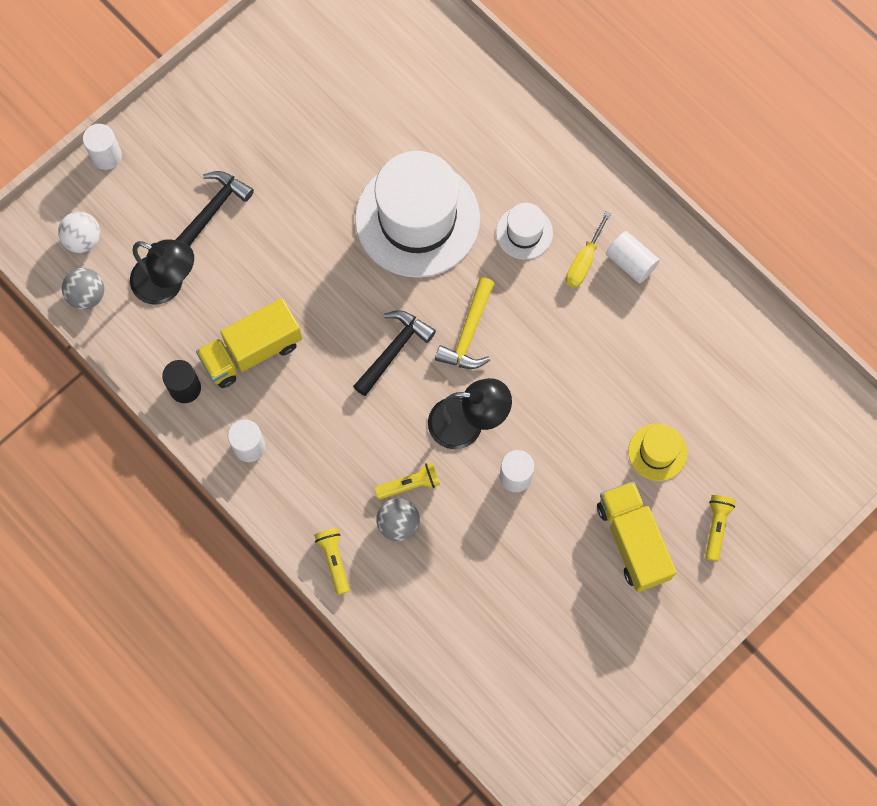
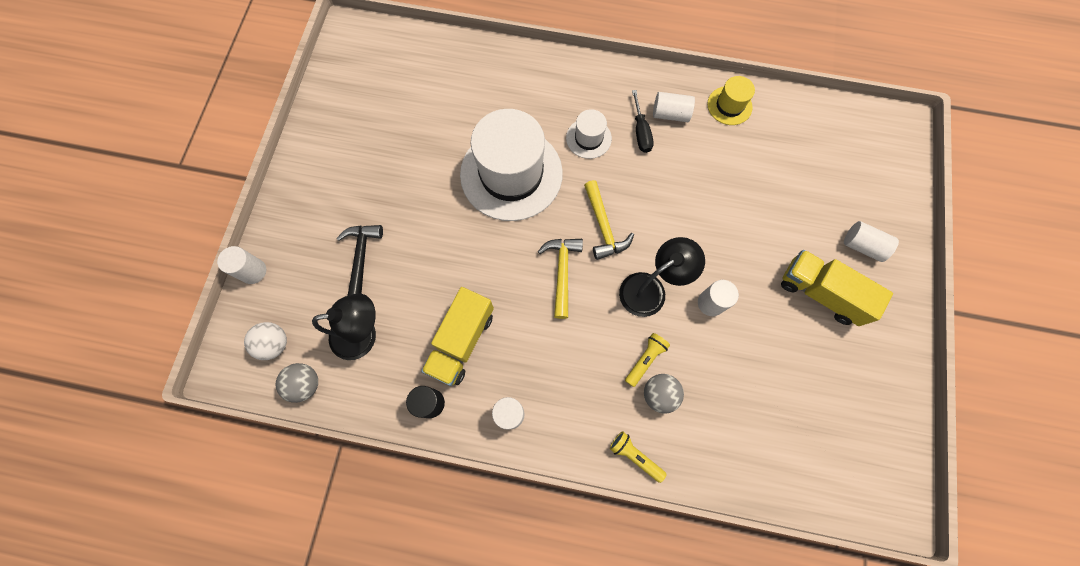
camera: 35 degrees left, 0 degrees up
(394, 350) = (562, 272): black hammer -> yellow hammer
(584, 261) = (640, 132): yellow screwdriver -> black screwdriver
(657, 452) = (786, 222): yellow hat -> yellow hat (729, 105)
(716, 527) = (862, 246): yellow flashlight -> white cylinder

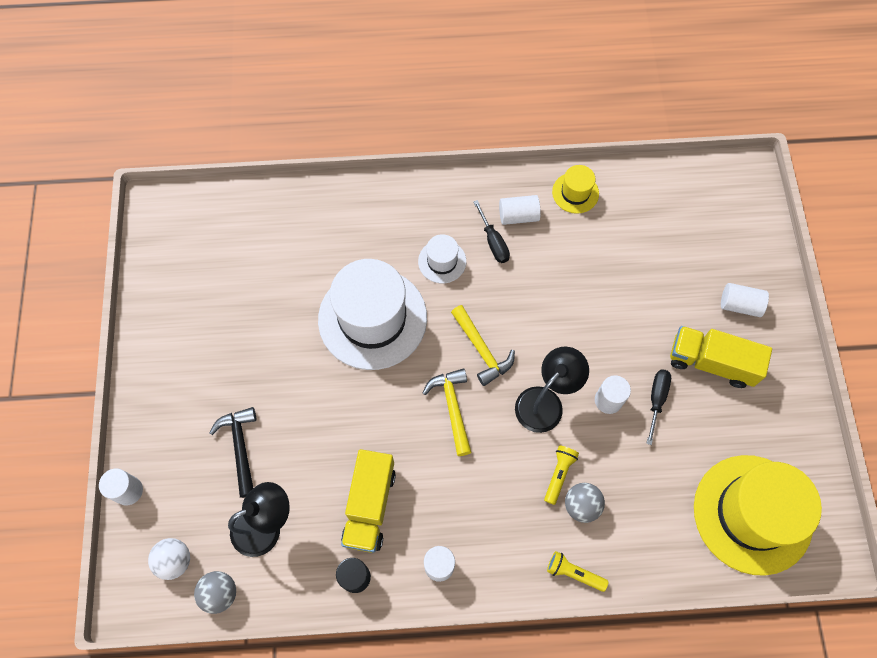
camera: 15 degrees left, 5 degrees down
(757, 314) = (656, 400): none -> black screwdriver
(825, 448) = (752, 514): none -> yellow hat

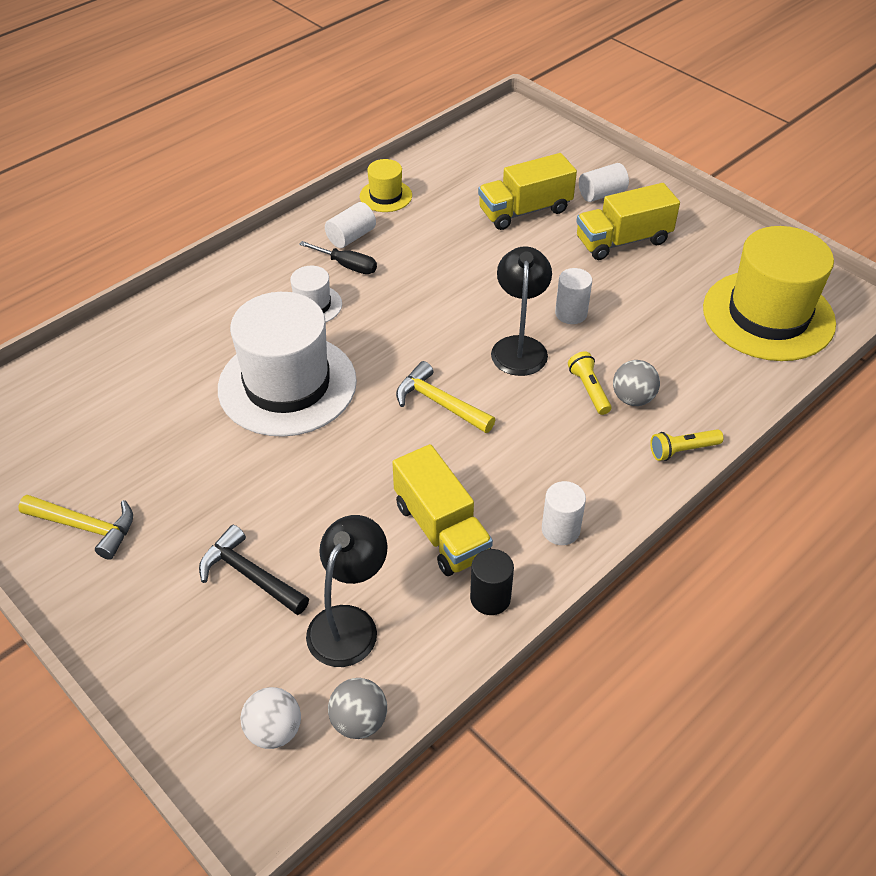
camera: 40 degrees left, 20 degrees down
(128, 491) = (149, 706): white cylinder -> none
(481, 350) = (420, 345): yellow hammer -> yellow hammer (86, 527)
(656, 400) = (609, 289): black screwdriver -> none
(664, 280) = (525, 211): none -> yellow truck

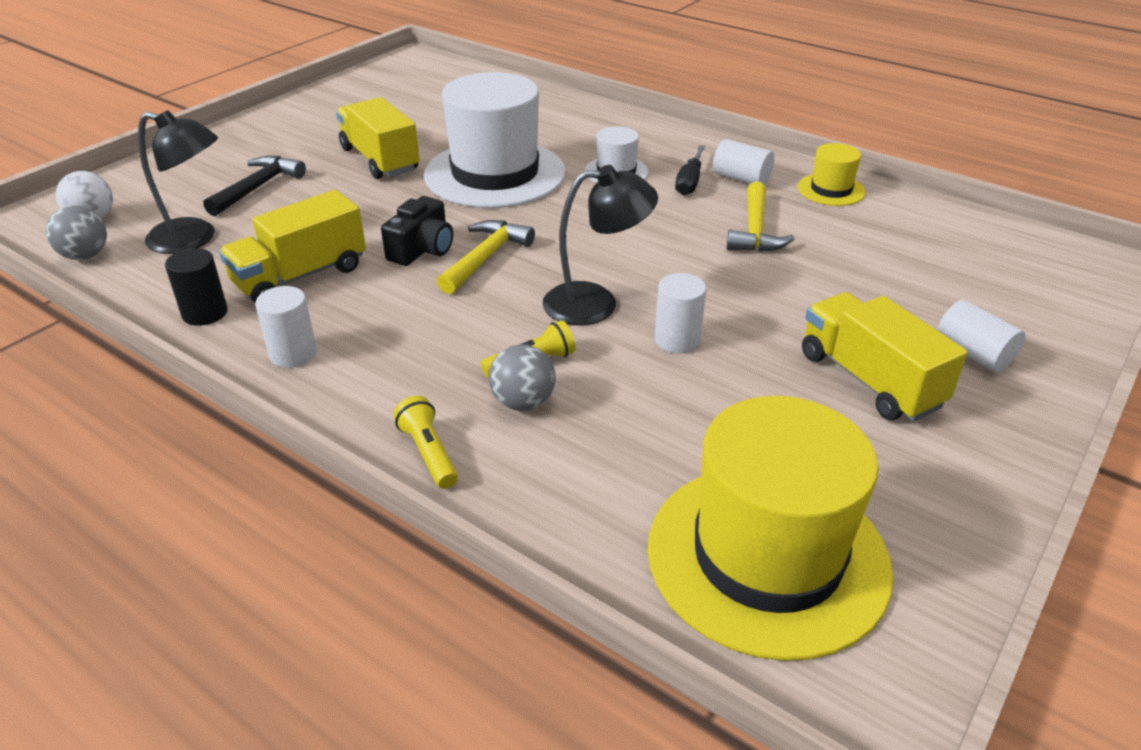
camera: 80 degrees right, 10 degrees down
(86, 527) = (318, 118): yellow hammer -> yellow hammer (755, 230)
(415, 443) = (422, 249): none -> black camera
(525, 211) = (877, 288): yellow truck -> yellow truck (380, 160)

